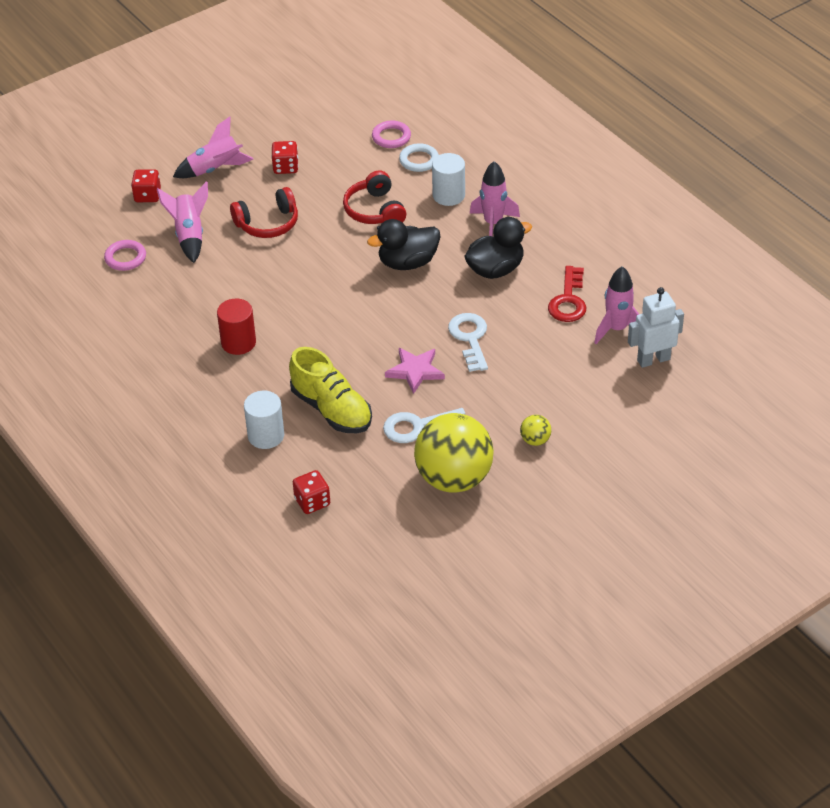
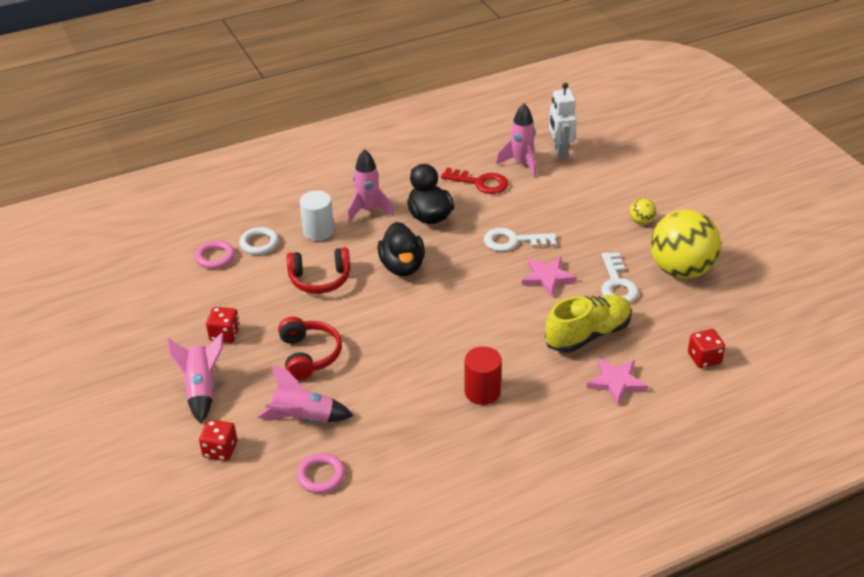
camera: 80 degrees left, 5 degrees down
(266, 435) = (616, 382): white cylinder -> pink star

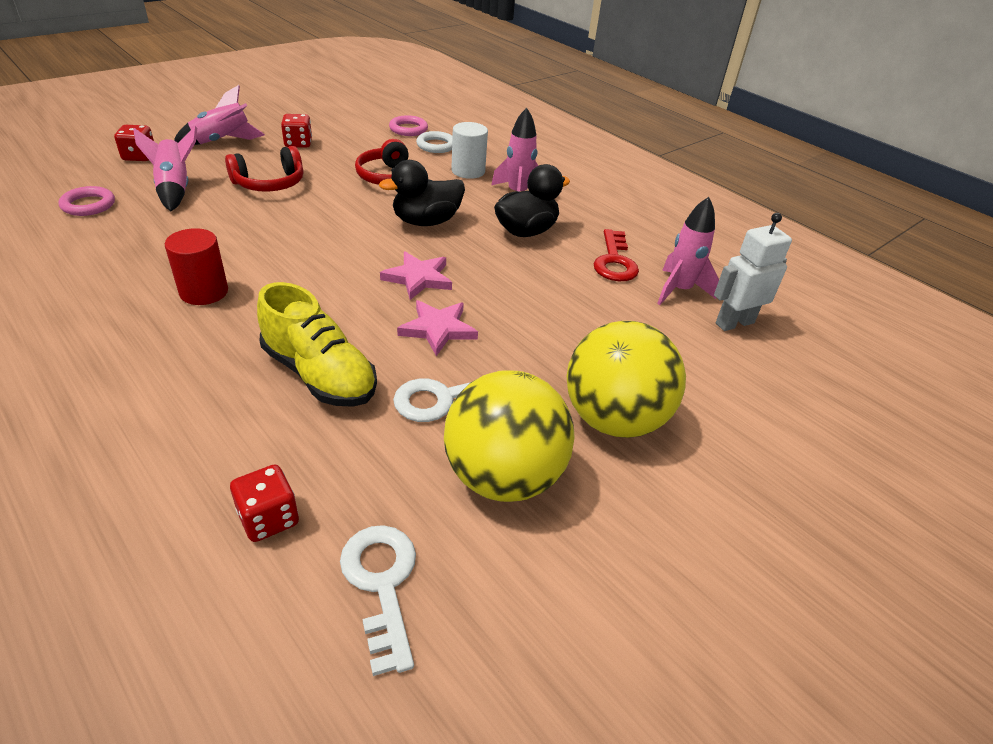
camera: 70 degrees right, 0 degrees up
(513, 241) = (505, 295): white key -> white key (381, 583)
(616, 382) = (213, 410): pink star -> pink star (418, 278)
(641, 221) = (614, 419): yellow ball -> yellow ball, size x2.47

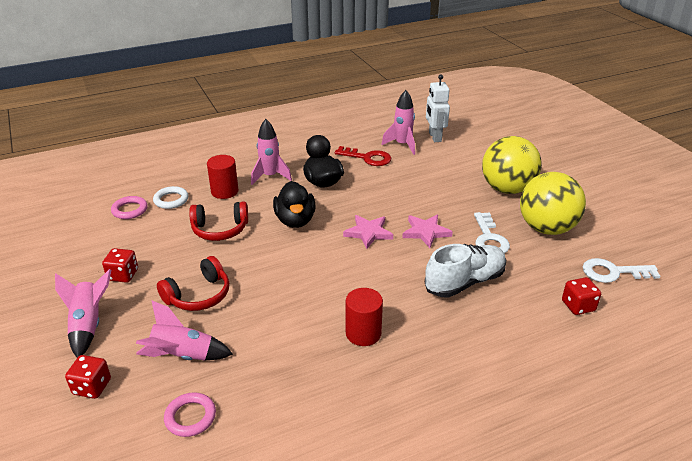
camera: 70 degrees left, 5 degrees down
(269, 183) = (198, 295): red headphones -> red headphones turned 60 degrees clockwise
(319, 374) = (464, 282): yellow shoe -> white shoe
(468, 171) = (224, 191): white cylinder -> red cylinder

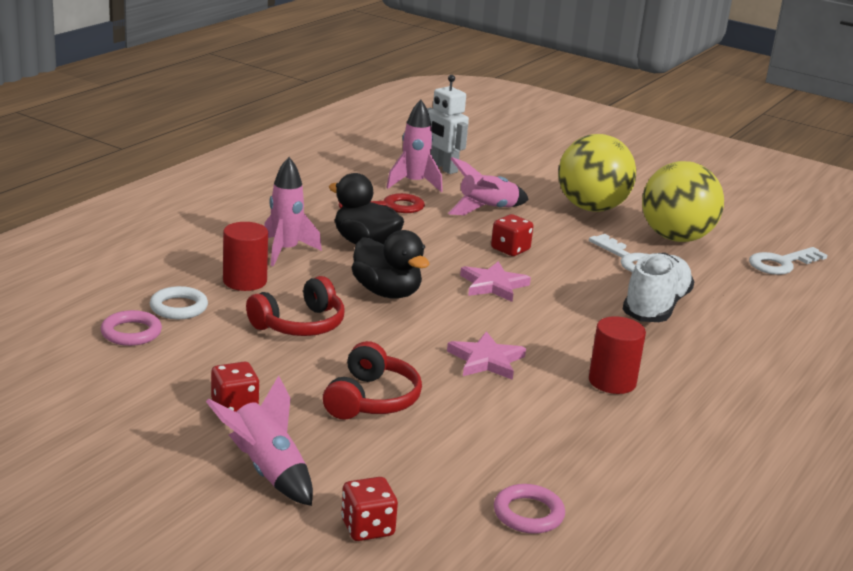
camera: 35 degrees left, 10 degrees down
(182, 356) = (438, 463): pink rocket -> pink rocket (487, 210)
(426, 232) = (557, 270): pink star -> pink star (486, 360)
(578, 306) = (784, 300): red dice -> red dice (510, 249)

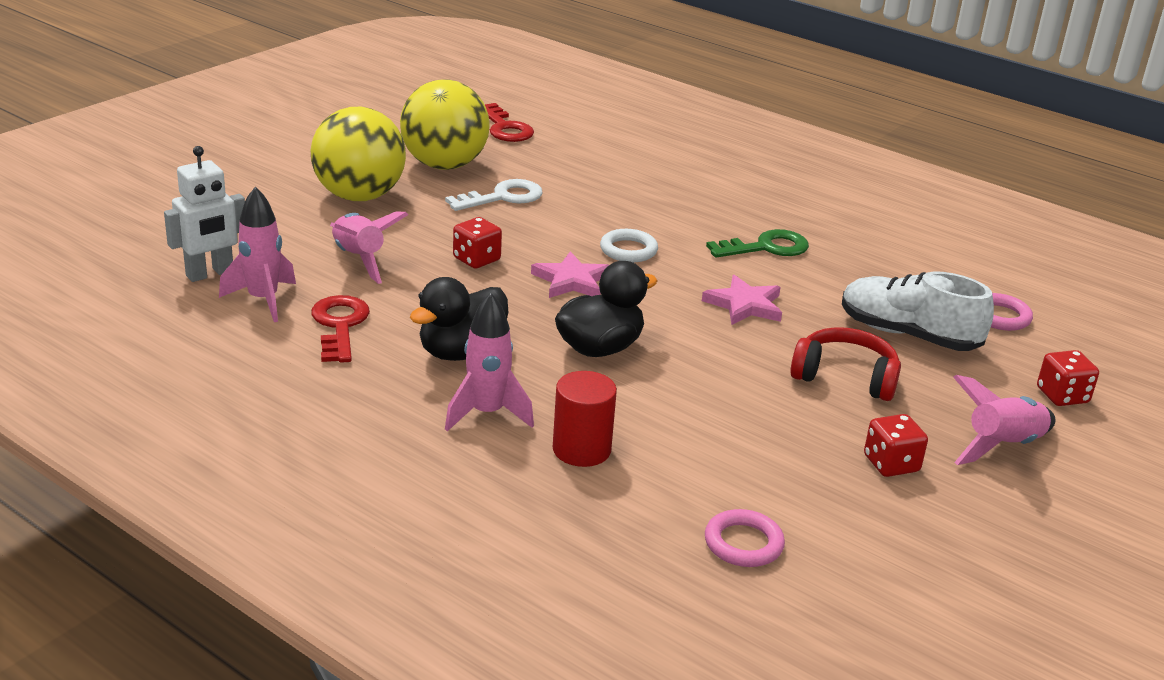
camera: 85 degrees left, 5 degrees up
(178, 307) = (665, 504): white ring -> white ring (628, 250)
(300, 325) = (693, 412): red headphones -> none
(612, 381) = (766, 247): red cylinder -> green key
(655, 307) = (610, 203): white shoe -> white shoe (908, 335)
(781, 263) = (505, 128): white key -> red key

